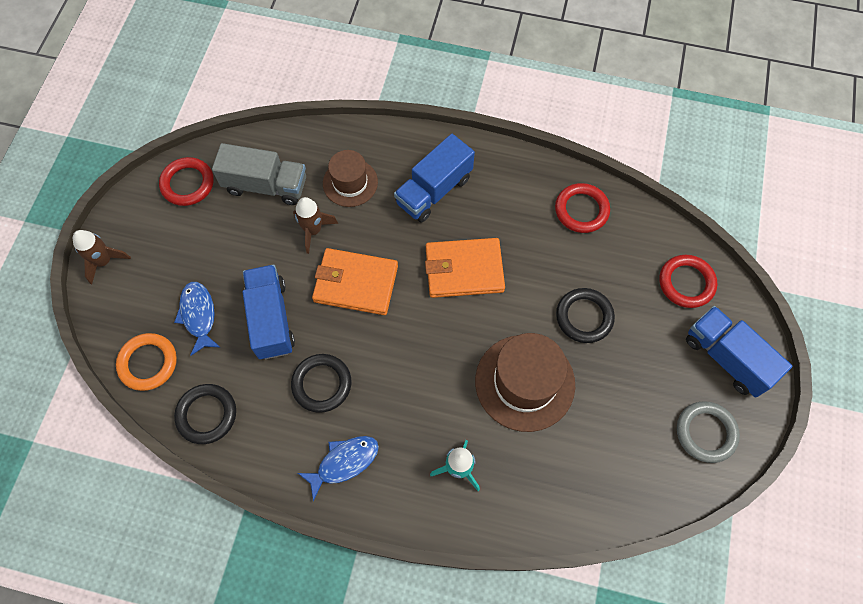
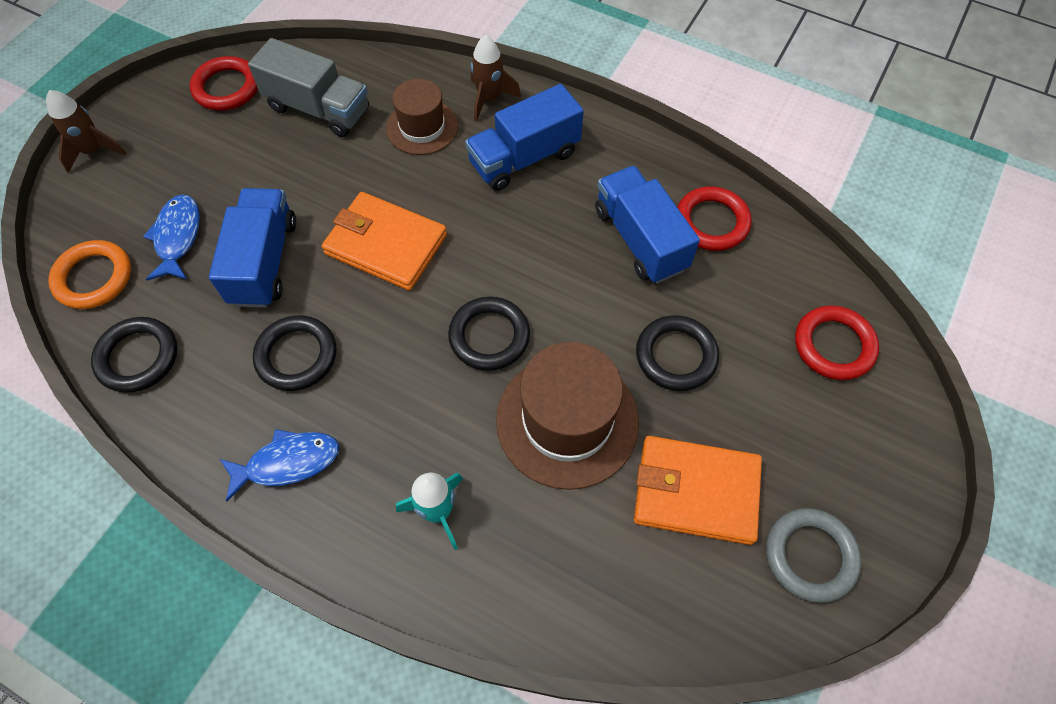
camera: 15 degrees right, 5 degrees down
(313, 230) = (356, 171): brown rocket -> brown rocket (489, 99)
(452, 335) = (489, 336): none -> black ring
(464, 270) = (531, 259): orange wallet -> orange wallet (695, 491)
(726, 357) = (868, 459): blue truck -> blue truck (640, 239)

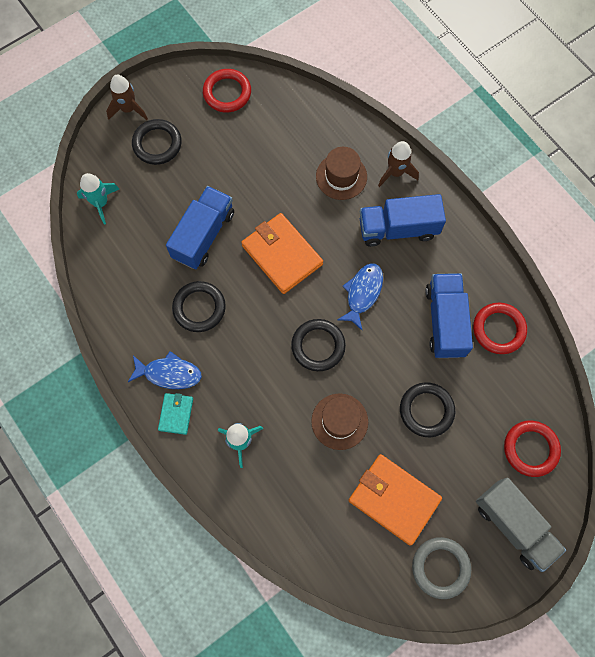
camera: 25 degrees right, 10 degrees up
(94, 278) = (101, 203): orange ring -> turquoise rocket
(138, 357) = (109, 268): black ring -> black ring (157, 144)
(177, 237) = (158, 195): blue fish -> blue fish (362, 293)
(318, 109) = (279, 134): grey truck -> grey truck (514, 525)
(322, 516) = (176, 414): none -> turquoise wallet
(567, 420) = (339, 421): brown hat -> brown hat, size x0.62

